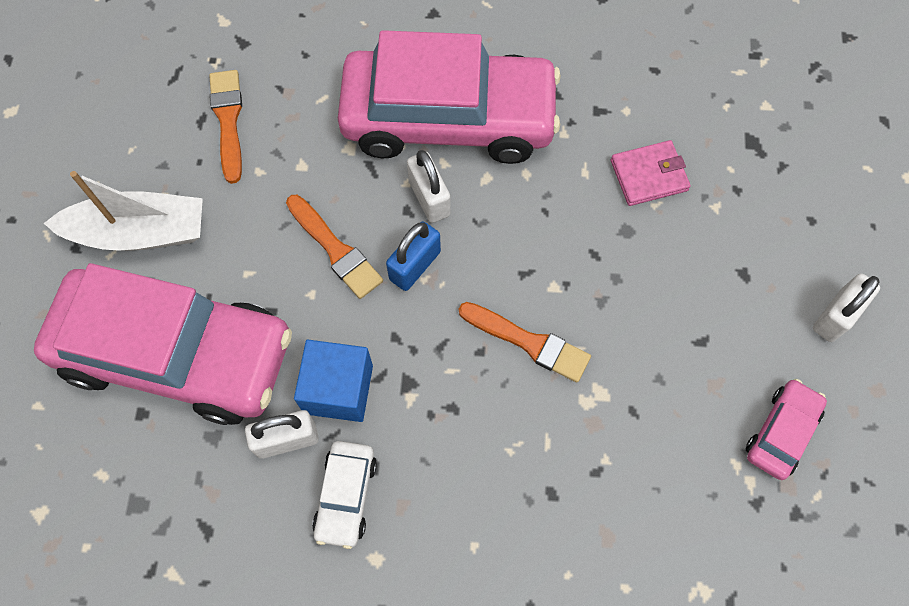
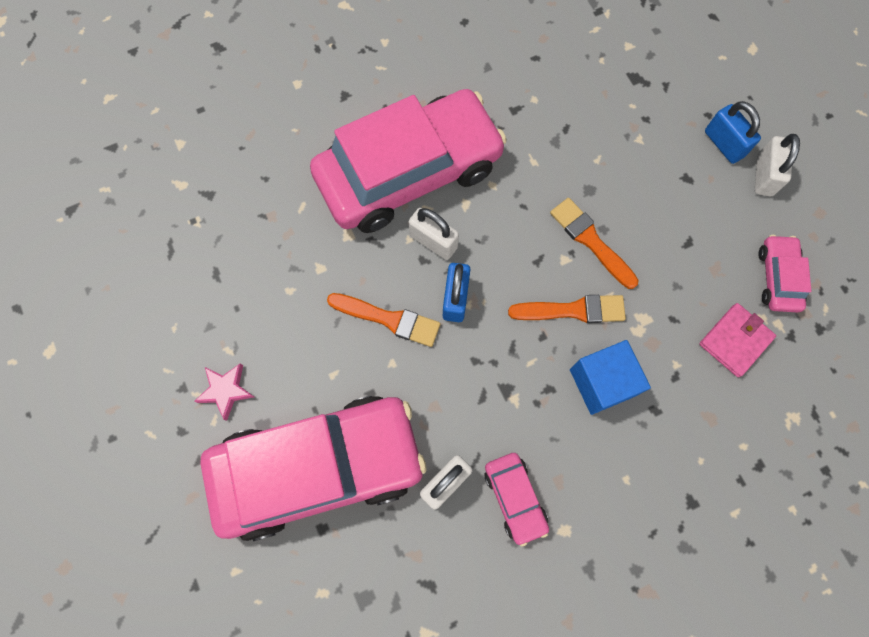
camera: 30 degrees left, 5 degrees up
(139, 233) = (226, 390): white boat -> pink star
(228, 121) = (238, 263): orange brush -> orange brush (591, 241)
(338, 389) = (459, 423): blue cube -> blue cube (602, 382)
(346, 496) = (515, 498): white car -> pink car
(649, 175) = (580, 140): pink wallet -> pink wallet (735, 341)
(810, 259) = (724, 144): none -> blue padlock

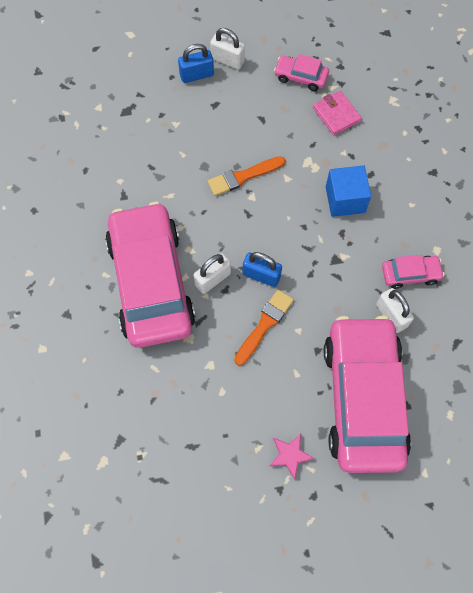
camera: 75 degrees left, 5 degrees down
(572, 310) = (290, 202): orange brush -> none

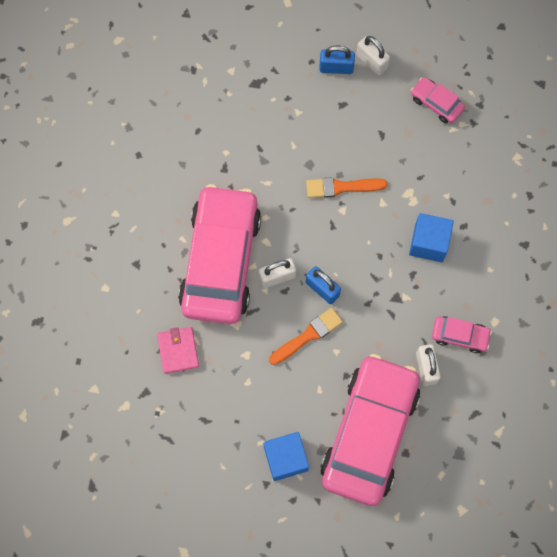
camera: 20 degrees right, 5 degrees up
(290, 455) = (286, 458): pink star -> blue cube
(336, 114) = (455, 154): pink wallet -> pink wallet (178, 350)

